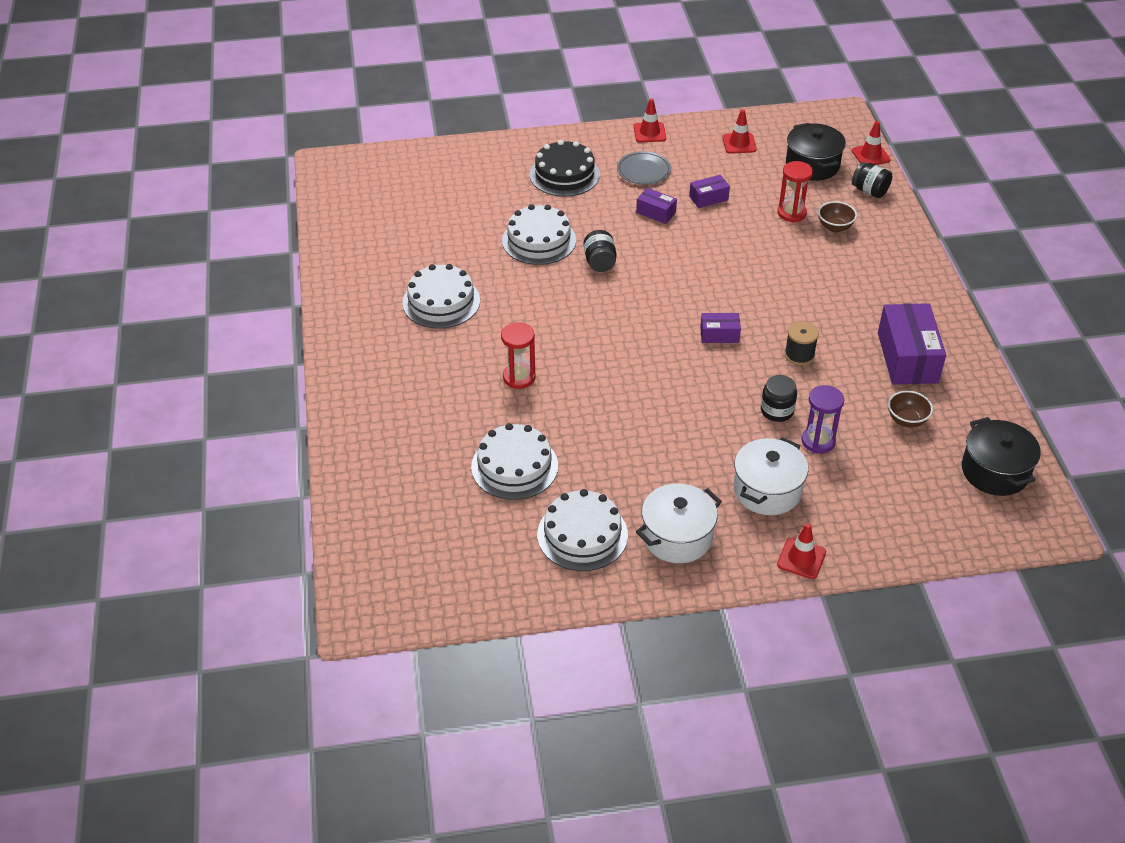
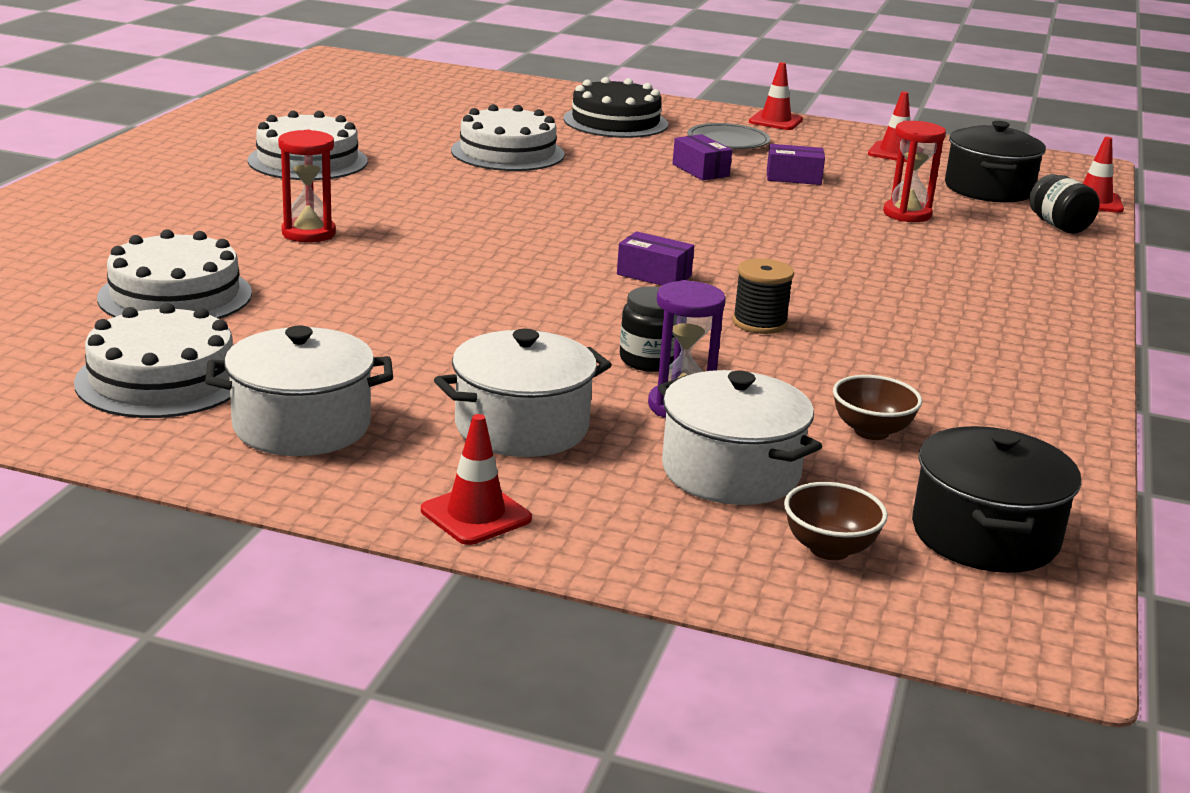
camera: 25 degrees right, 20 degrees down
(600, 262) = (564, 184): black jar -> none
(835, 227) = (963, 239): brown bowl -> brown bowl (829, 549)
(874, 478) = (730, 472): none -> white pot
(907, 357) = (949, 373): purple box -> none

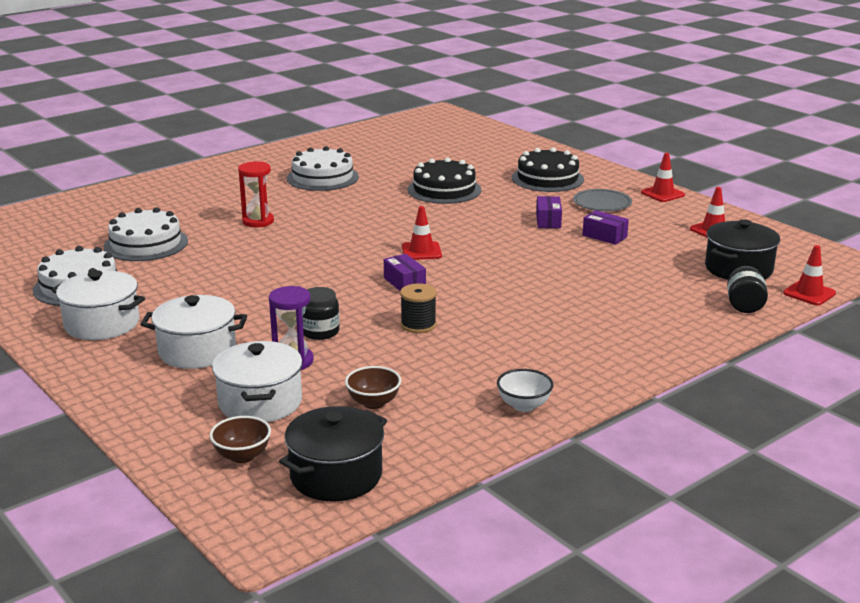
camera: 35 degrees right, 0 degrees up
(476, 515) = (109, 388): red traffic cone -> red traffic cone (421, 251)
(507, 152) = (444, 189): white cake -> black cake
(907, 214) = (641, 276): red hourglass -> none
(1039, 388) = (524, 406): none -> white bowl

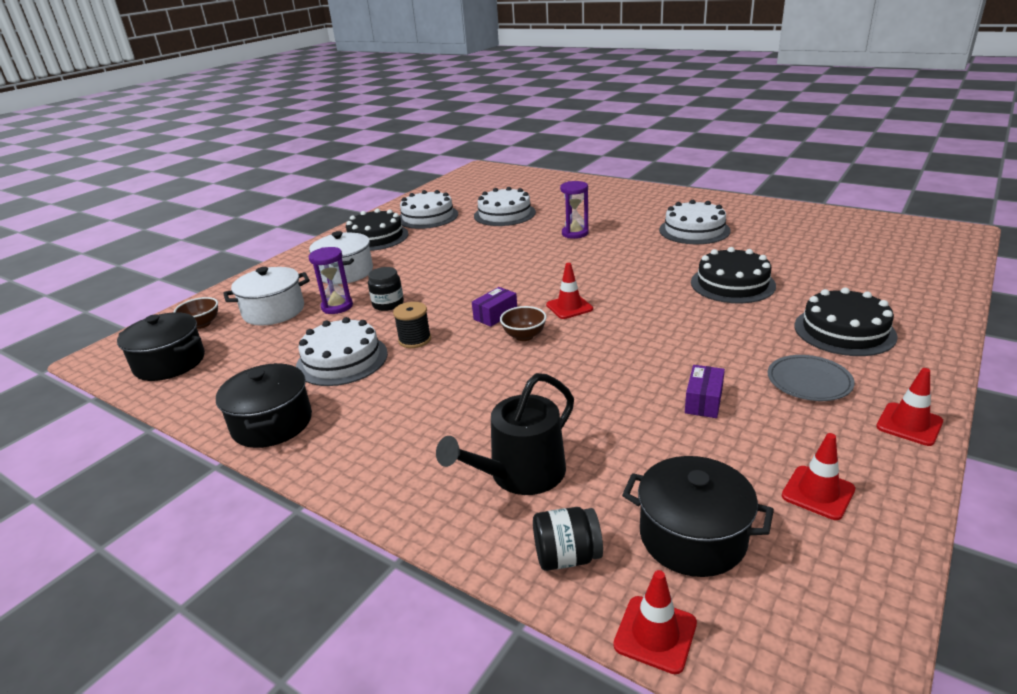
camera: 75 degrees right, 5 degrees up
(102, 324) = (376, 237): white pot -> black cake
(258, 221) = (575, 233): red hourglass -> purple hourglass
(373, 403) = (275, 352): brown bowl -> brown bowl (524, 336)
(426, 364) = (342, 360): none -> white cake
(524, 406) = (272, 423): white bowl -> black pot
(548, 221) = (712, 356): purple box -> none
(657, 307) = (520, 474): none -> black watering can

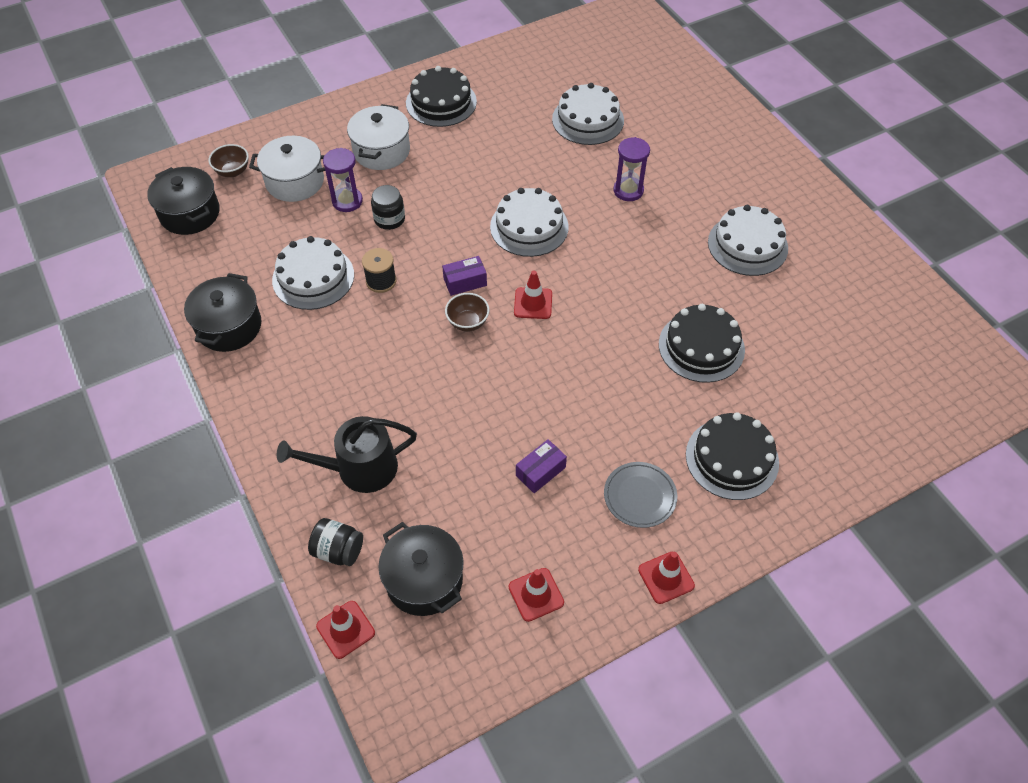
camera: 25 degrees right, 25 degrees up
(427, 217) = (511, 87): white cake -> white cake (529, 227)

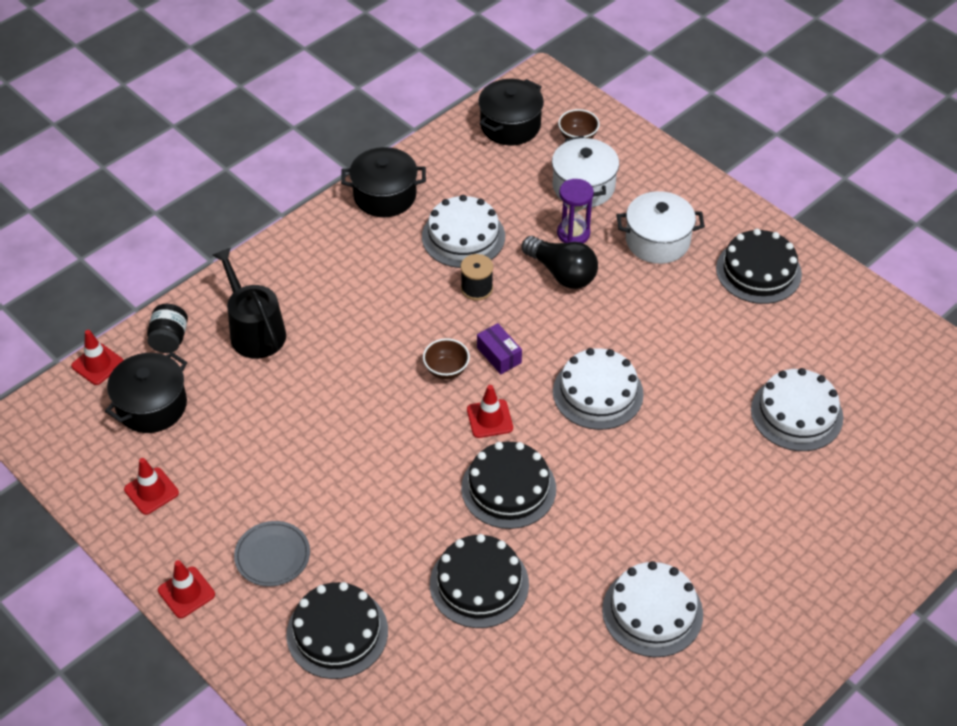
camera: 75 degrees right, 5 degrees down
(389, 219) = (562, 273): black jar -> black light bulb
(540, 471) = (282, 468): purple box -> none
(610, 306) = (508, 488): none -> black cake
(628, 190) = (693, 475): purple hourglass -> none

